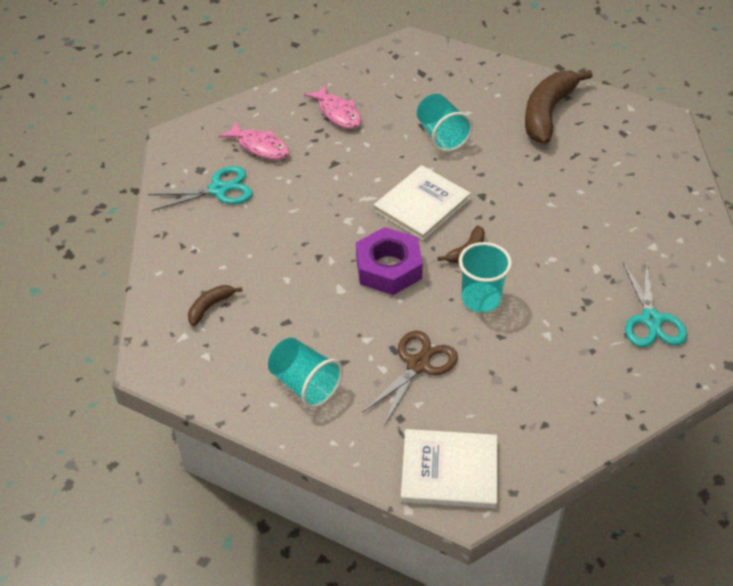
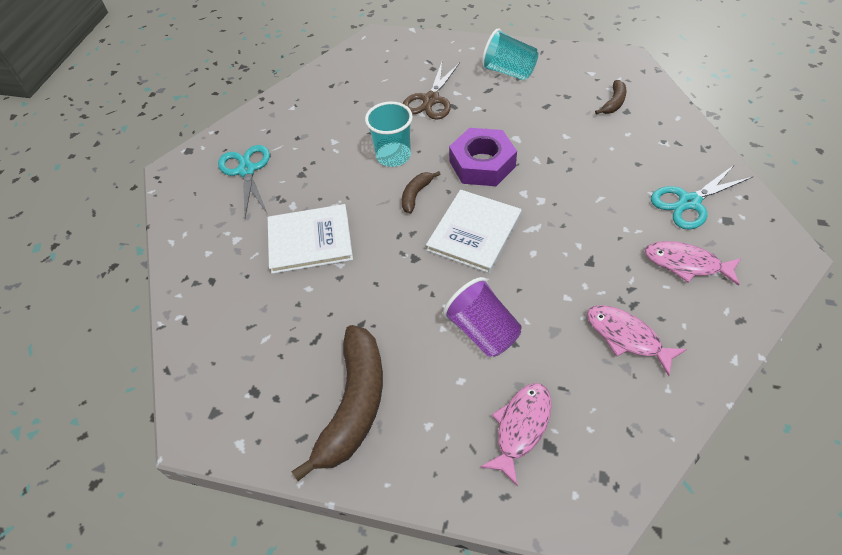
camera: 170 degrees right, 5 degrees up
(436, 83) = (521, 427): none -> pink fish
(441, 135) = (483, 331): turquoise cup -> purple cup
(449, 471) = (391, 50): white book -> white book (310, 240)

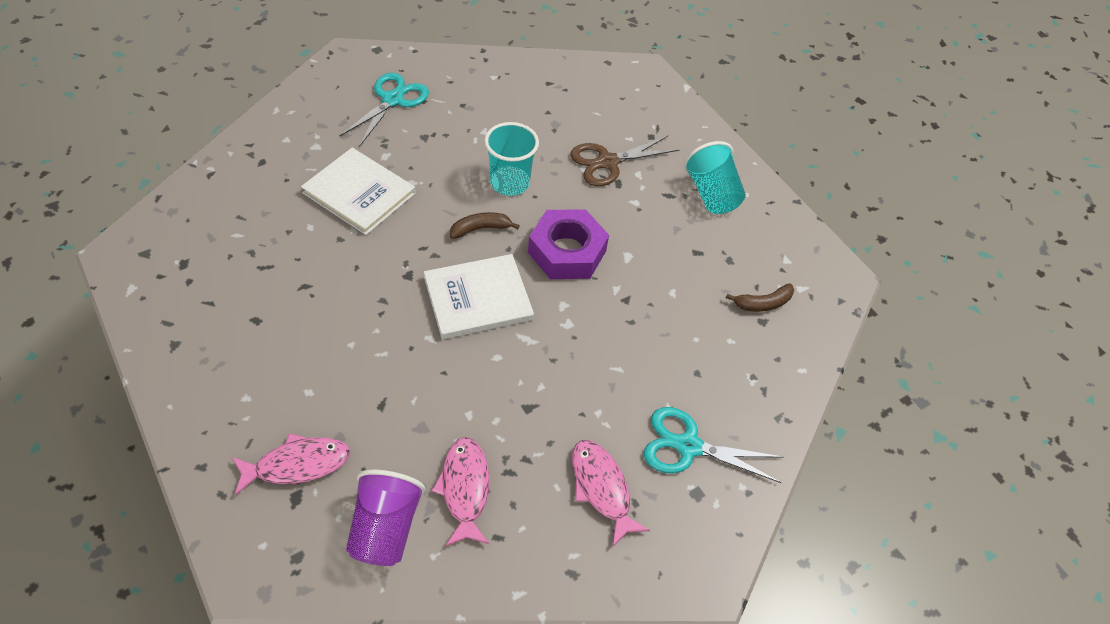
camera: 35 degrees right, 0 degrees up
(354, 405) = (223, 335): brown banana -> none
(483, 331) = (373, 375): purple cup -> purple cup (385, 528)

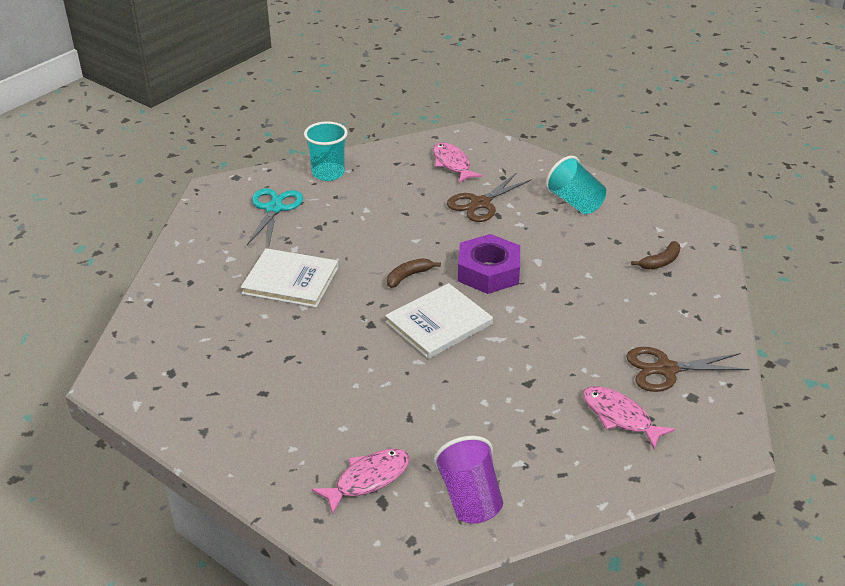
camera: 15 degrees left, 15 degrees down
(465, 488) = (515, 451): pink fish -> pink fish (452, 164)
(509, 183) = (411, 239): turquoise cup -> turquoise cup (328, 173)
(688, 446) = (666, 369): turquoise scissors -> brown scissors

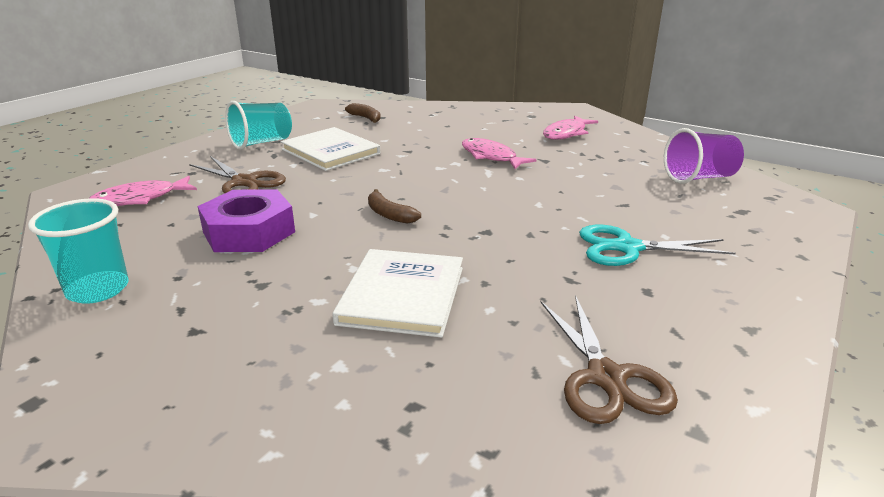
camera: 95 degrees left, 10 degrees down
(274, 208) = (187, 334): turquoise scissors -> turquoise scissors (627, 248)
(368, 479) = (722, 218): pink fish -> pink fish (491, 157)
(439, 323) = (473, 196): white book -> white book (331, 151)
(488, 271) = (380, 176): purple nut -> purple nut (249, 232)
(666, 369) = (504, 121): brown scissors -> brown scissors (606, 377)

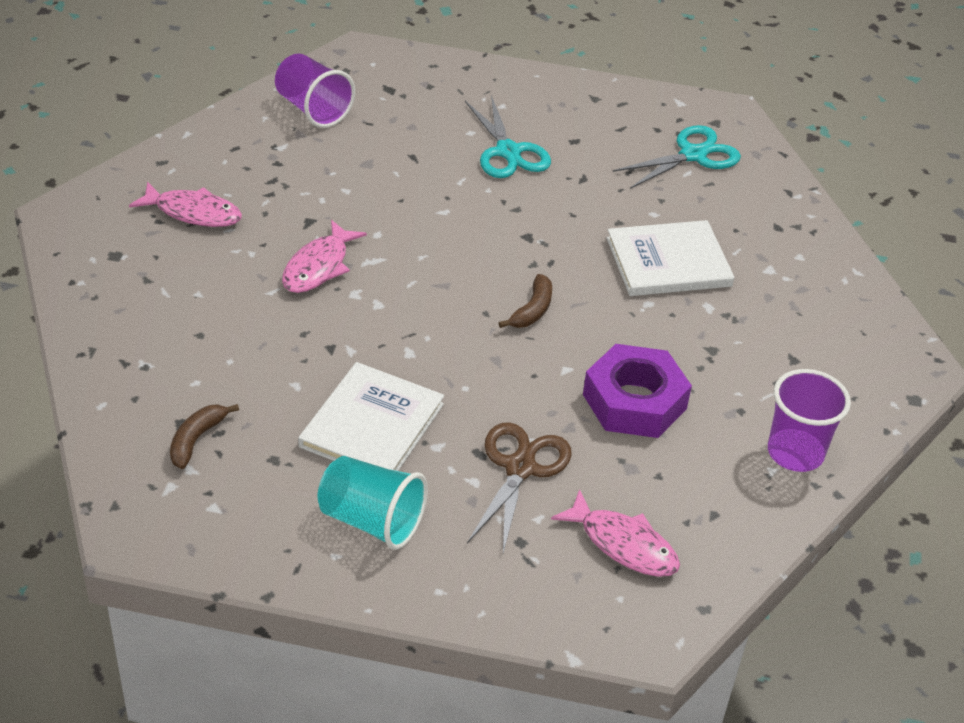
camera: 115 degrees left, 15 degrees up
(98, 289) = (795, 453): turquoise cup -> purple cup
(606, 377) = (693, 155): brown scissors -> turquoise scissors

